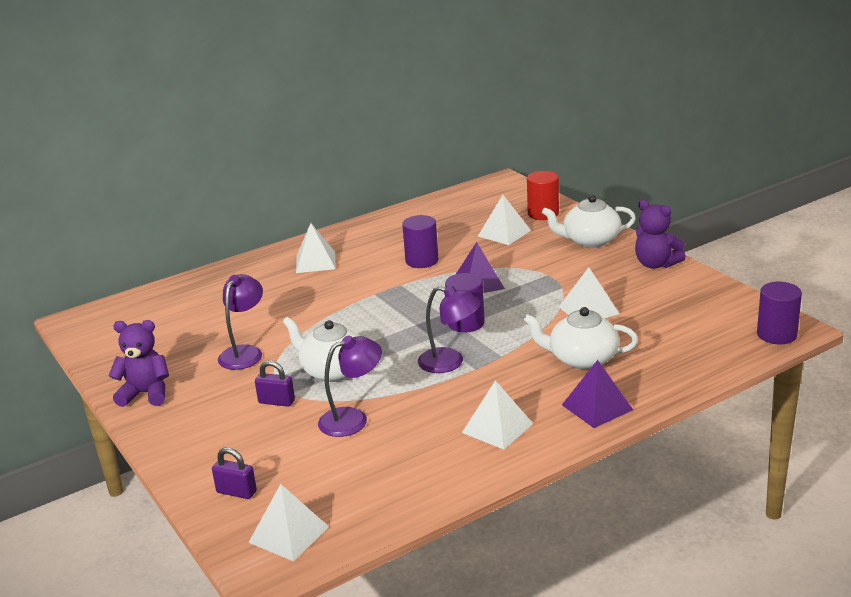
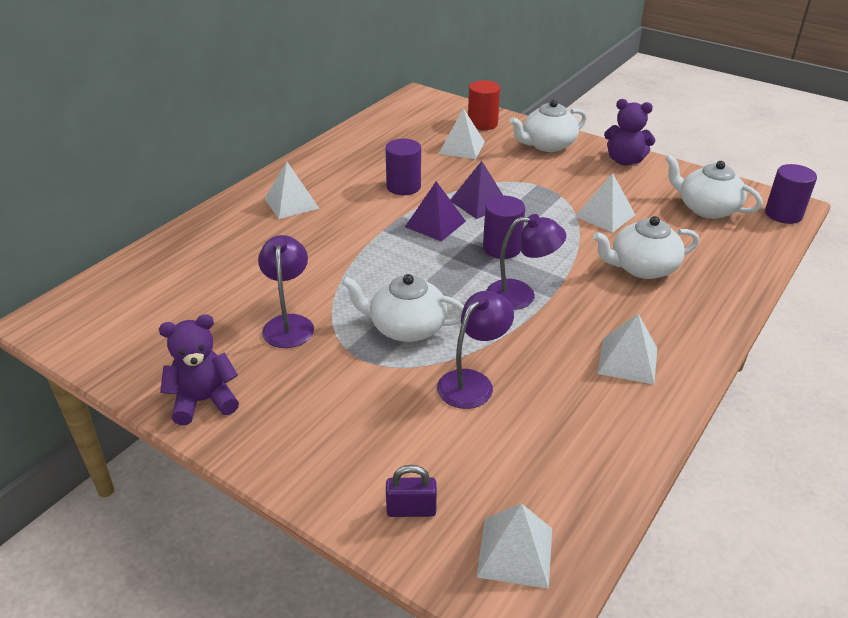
camera: 25 degrees left, 10 degrees up
(276, 402) = (371, 378): purple padlock -> none
(597, 407) = (699, 317): purple pyramid -> purple pyramid (435, 224)
(698, 318) = (706, 208): none -> white teapot

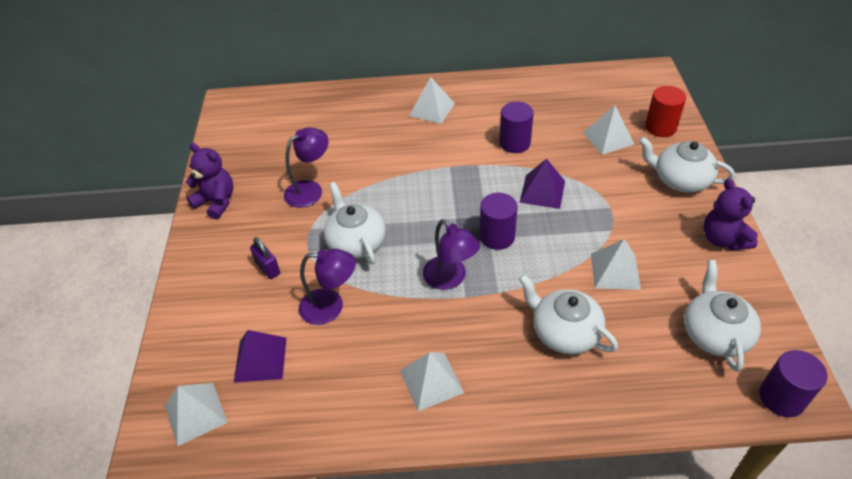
camera: 55 degrees right, 10 degrees up
(411, 510) = (196, 343): purple padlock -> purple padlock (268, 268)
(435, 224) = (487, 186): purple pyramid -> purple pyramid (260, 359)

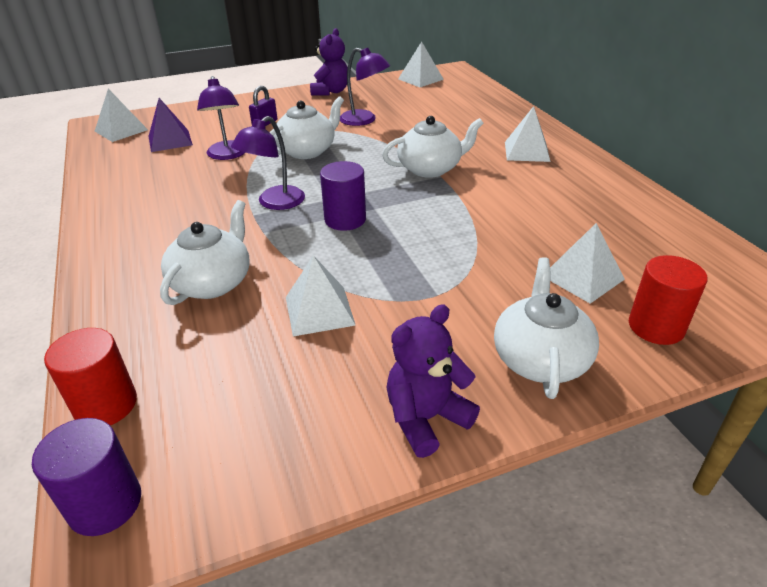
camera: 70 degrees right, 10 degrees down
(431, 381) = (146, 214): white pyramid -> white pyramid (420, 79)
(514, 143) = (510, 208): purple cylinder -> none
(542, 191) = (436, 238): purple pyramid -> none
(698, 402) = (106, 405): none -> red cylinder
(714, 333) = (225, 417): white teapot -> white teapot (430, 168)

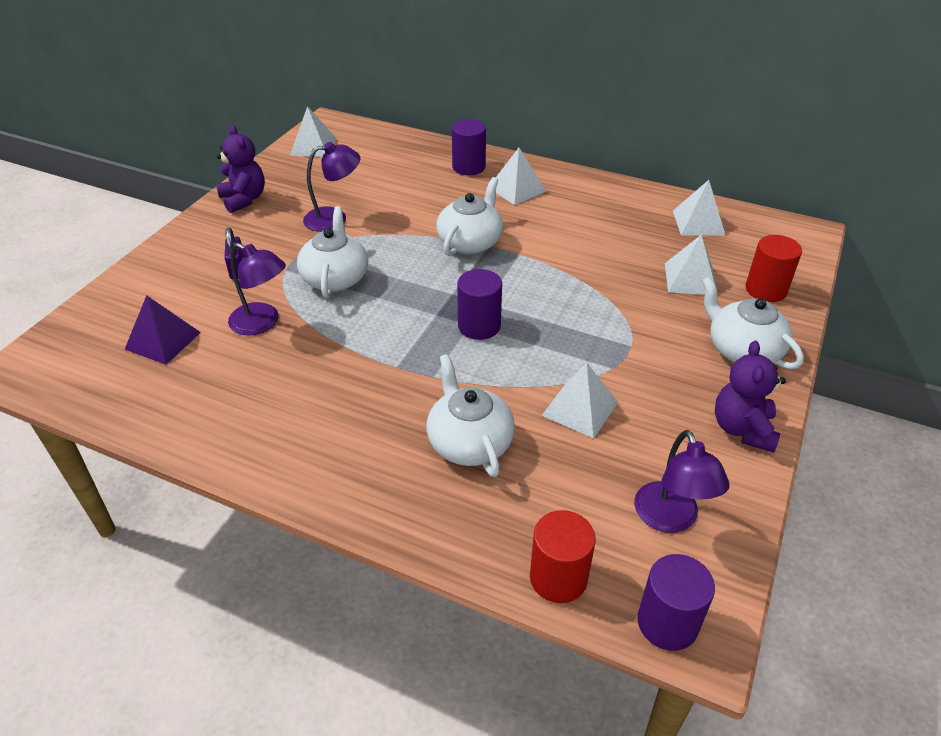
camera: 45 degrees left, 5 degrees up
(121, 130) = (72, 360): white pyramid -> white pyramid (698, 222)
(274, 203) = (396, 345): purple lamp -> purple lamp (670, 519)
(511, 125) = (468, 167): none -> purple cylinder

